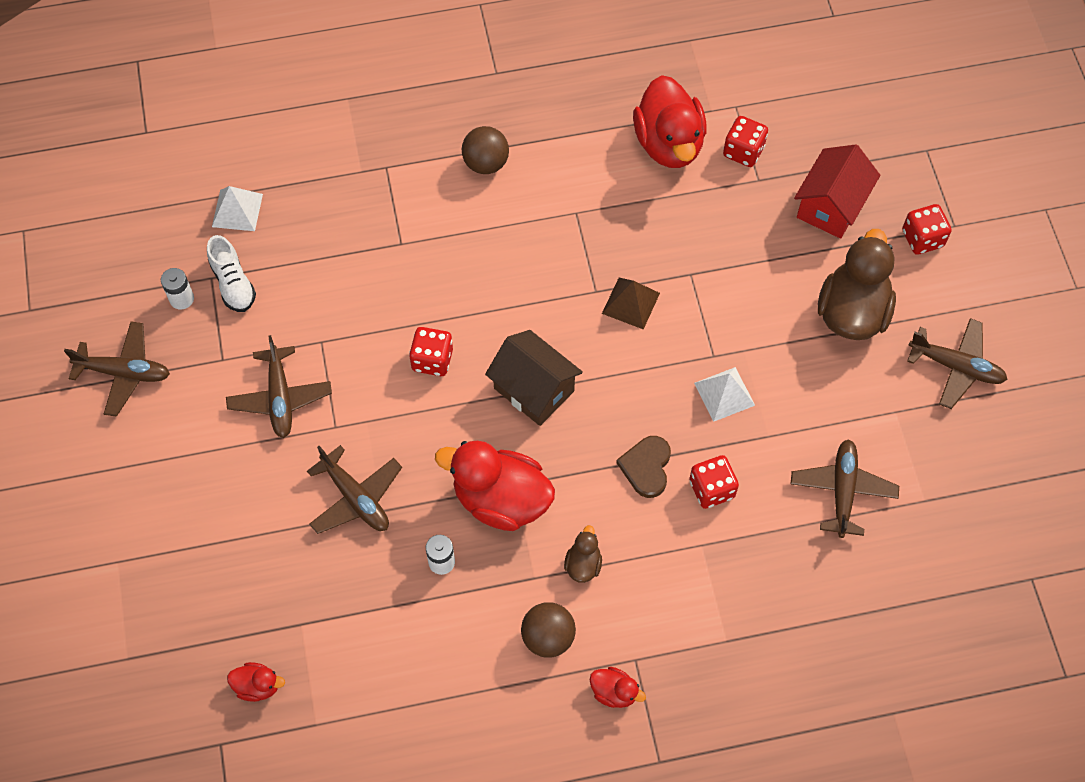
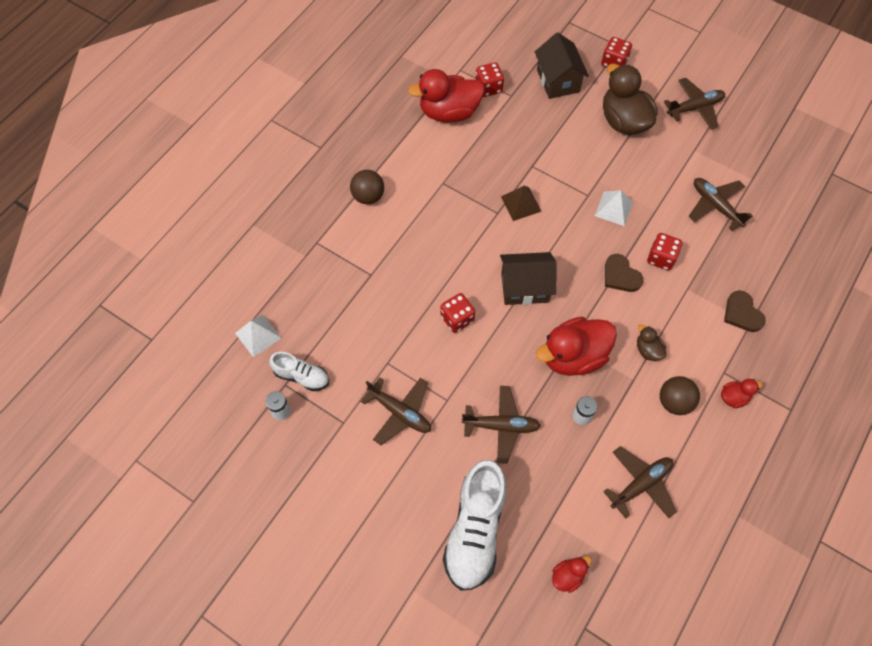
camera: 45 degrees left, 0 degrees up
(124, 372) = (294, 482): brown plane -> brown plane (640, 484)
(225, 565) = (475, 530): none -> white shoe
(669, 143) = (449, 112): red duck -> red duck turned 135 degrees clockwise
(729, 623) = (742, 313): none -> brown heart
(831, 206) = (558, 81): red house -> brown house

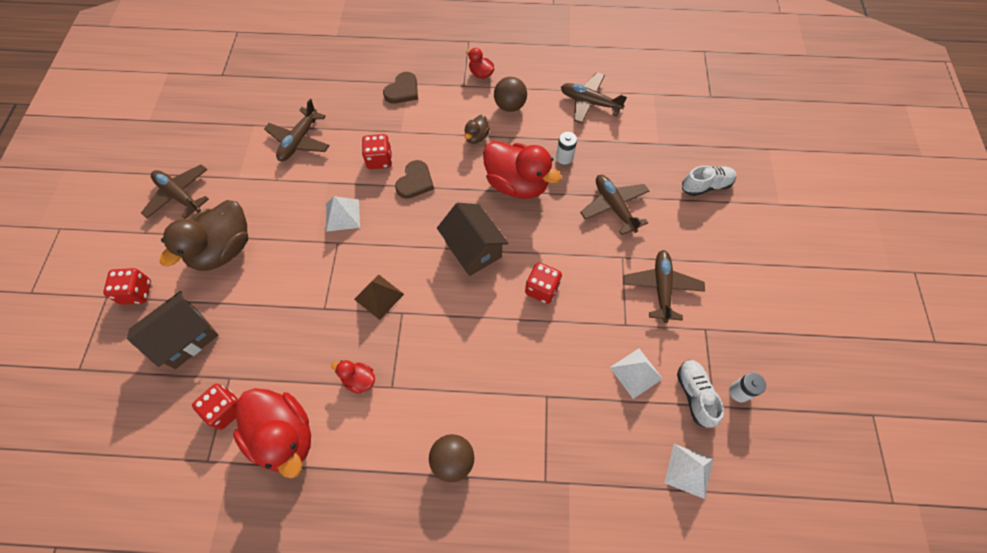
camera: 120 degrees left, 0 degrees up
(346, 345) = (636, 373): none -> white pyramid
(475, 530) = (706, 186): white shoe -> white shoe, size x0.54
(567, 576) = (687, 118): red duck -> red duck (359, 380)

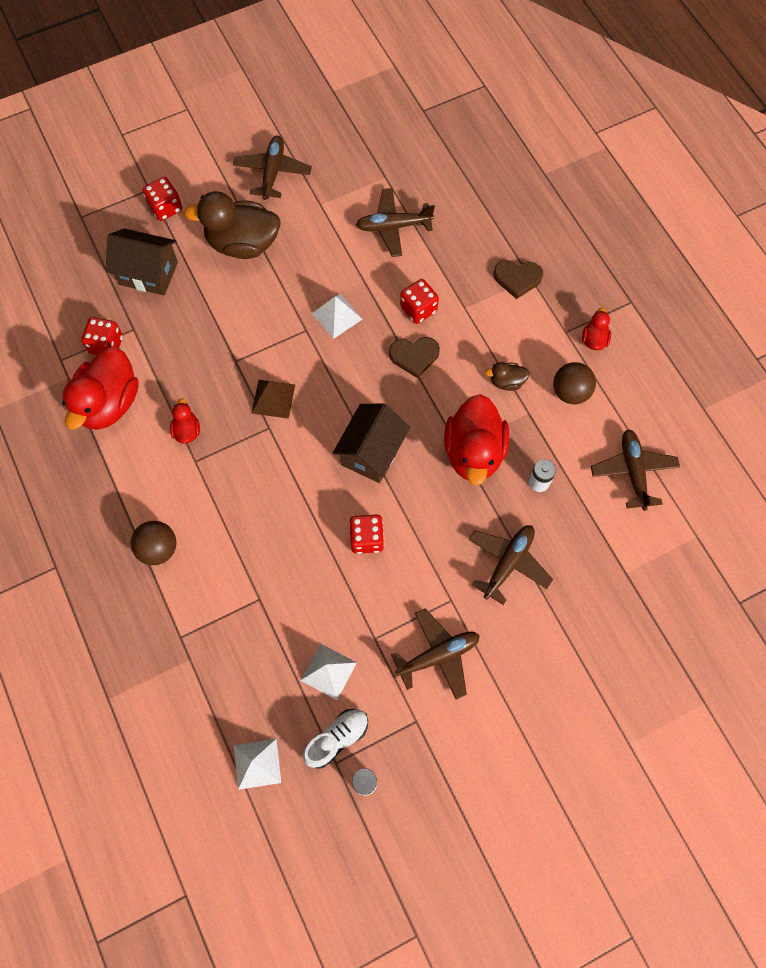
camera: 60 degrees right, 5 degrees up
(706, 186) = (600, 649): white shoe -> none

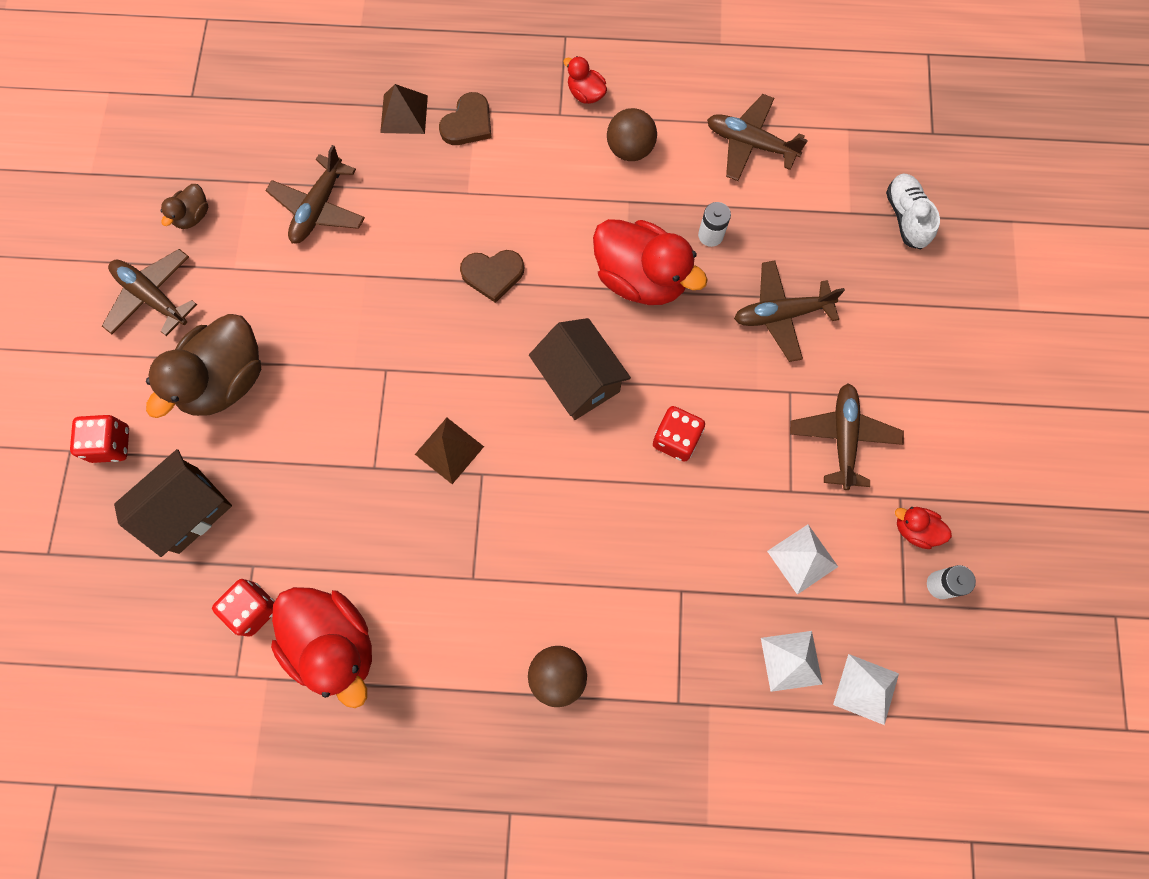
camera: 60 degrees left, 5 degrees up
(187, 430) = (428, 568): red duck -> red duck (914, 529)
(337, 316) = (390, 327): white pyramid -> white pyramid (791, 660)
(337, 739) = (880, 589): white shoe -> white shoe (906, 217)
(414, 356) = (493, 274): brown heart -> brown heart turned 60 degrees clockwise
(418, 309) = (439, 239): red dice -> none
(496, 236) = (404, 114): none -> brown pyramid
(506, 382) = (581, 202): brown duck -> brown duck (193, 216)
(508, 563) = (781, 314): brown plane -> brown plane turned 75 degrees counterclockwise

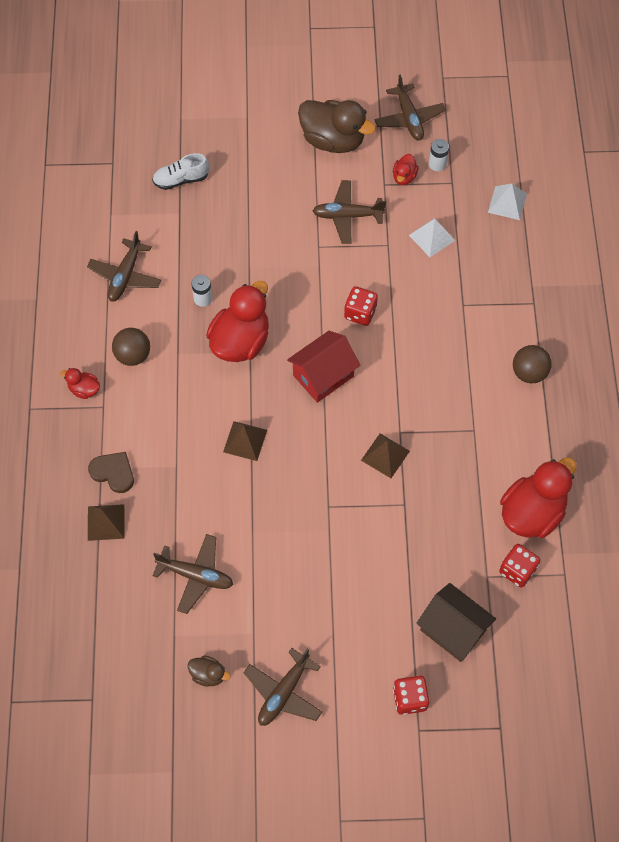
camera: 95 degrees left, 10 degrees down
(225, 380) = (349, 622): brown duck -> brown duck (333, 140)
(493, 274) = (245, 441): brown heart -> brown pyramid
(579, 380) = (323, 376): brown house -> red house
(586, 94) = (84, 389): red duck -> red duck turned 75 degrees clockwise
(781, 314) = (262, 253): brown plane -> brown plane (409, 118)
(791, 660) = (497, 242): white pyramid -> none

